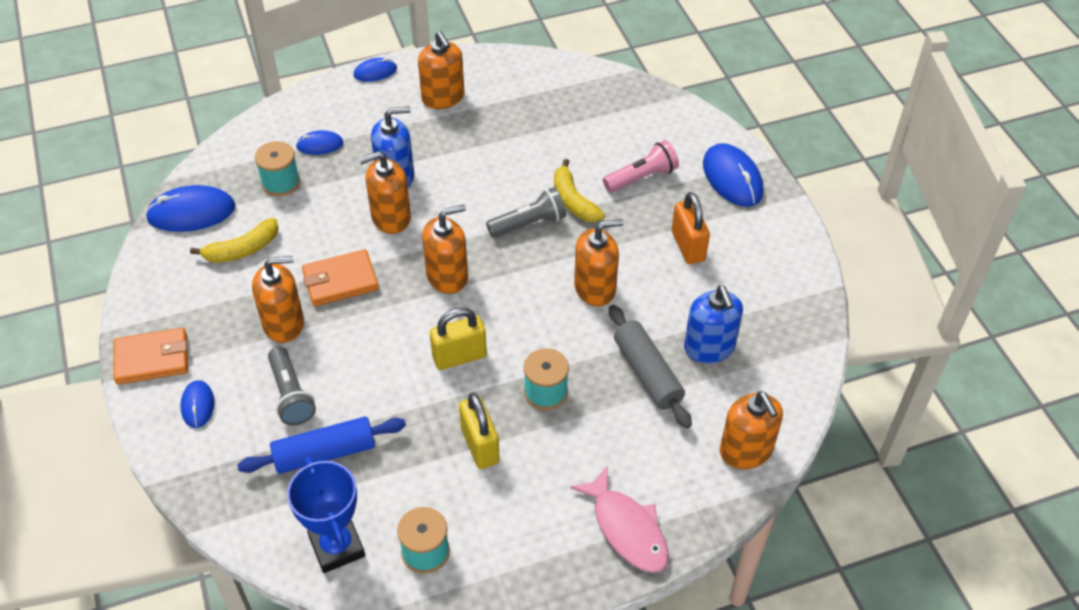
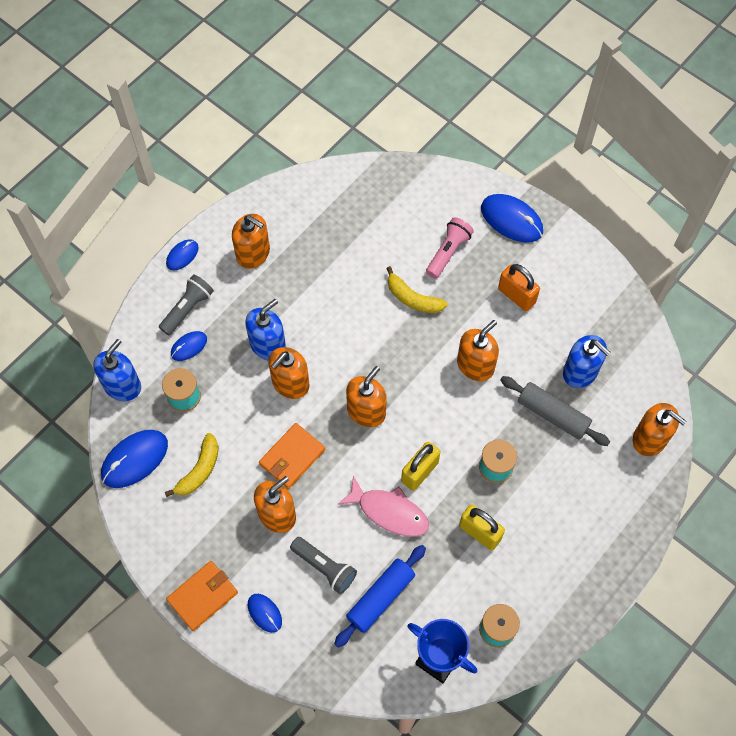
camera: 30 degrees left, 15 degrees up
(232, 149) = (122, 386): none -> blue soap dispenser
(529, 224) = (394, 335): grey flashlight -> grey flashlight (187, 309)
(627, 529) = (611, 538): pink fish -> pink fish (389, 512)

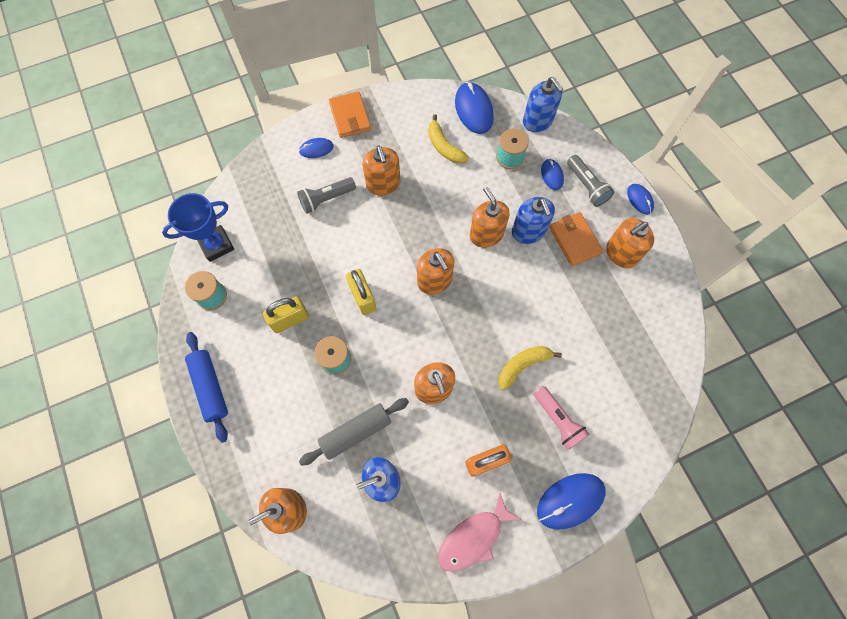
camera: 115 degrees right, 5 degrees up
(292, 457) = (423, 211): orange wallet -> orange wallet (574, 240)
(380, 598) = (283, 226): blue rolling pin -> blue rolling pin (210, 387)
(389, 512) = (343, 261): pink fish -> pink fish (473, 537)

